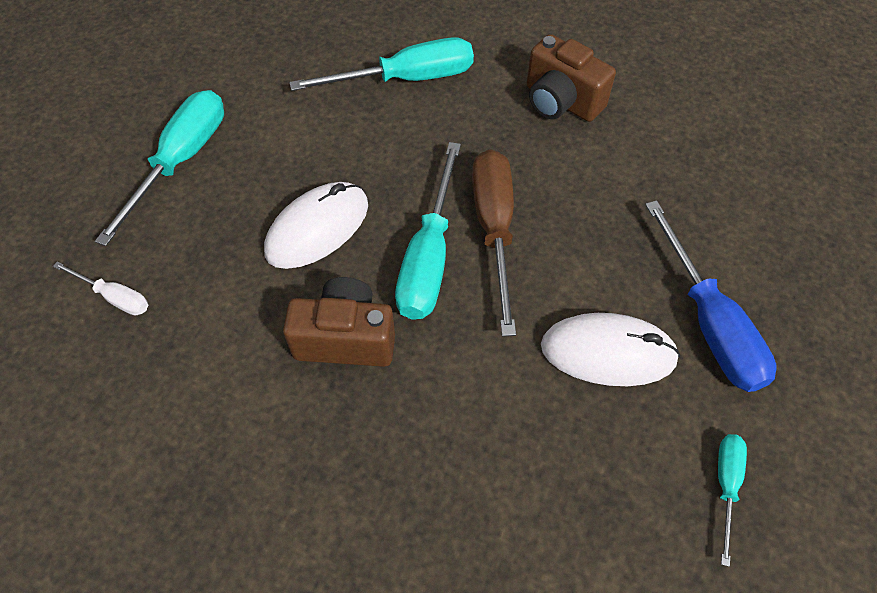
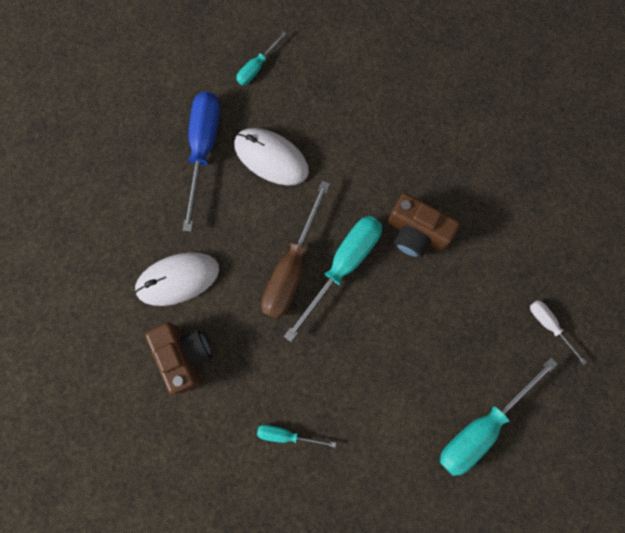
camera: 155 degrees left, 20 degrees up
(317, 228) = (405, 321): white mouse -> white mouse (178, 279)
(406, 79) = (286, 435): turquoise screwdriver -> turquoise screwdriver, size x0.51

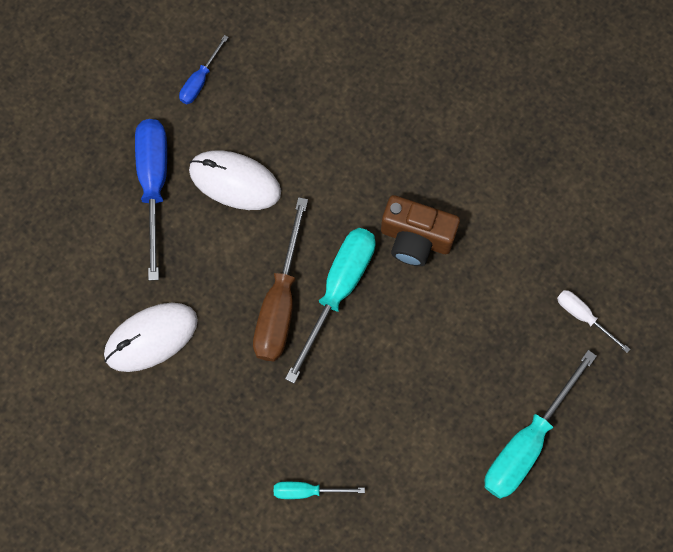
camera: 10 degrees left, 5 degrees down
(184, 356) = (174, 423): brown camera -> none
(257, 67) = (200, 80): turquoise screwdriver -> blue screwdriver

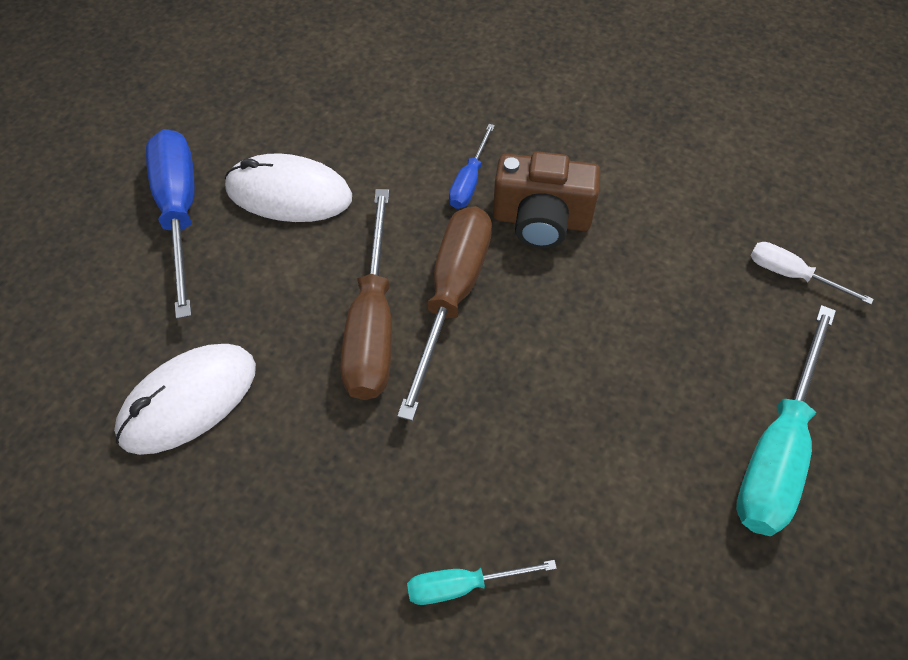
camera: 10 degrees left, 15 degrees down
(200, 80) = (231, 97): blue screwdriver -> blue screwdriver (469, 181)
(338, 290) = (452, 296): turquoise screwdriver -> brown screwdriver

